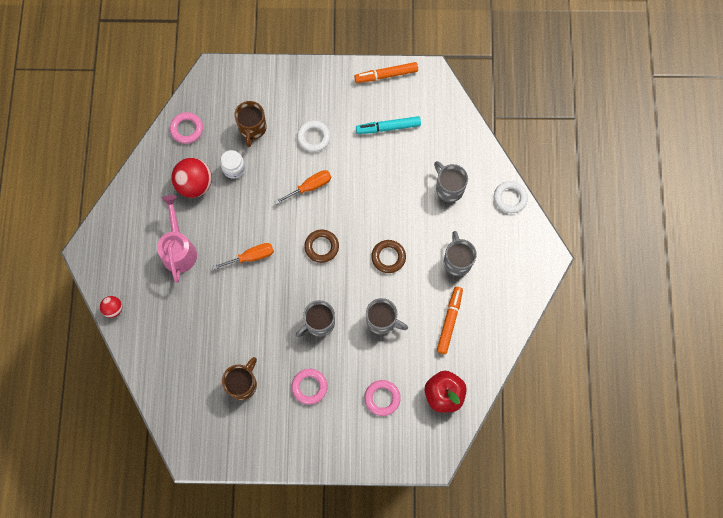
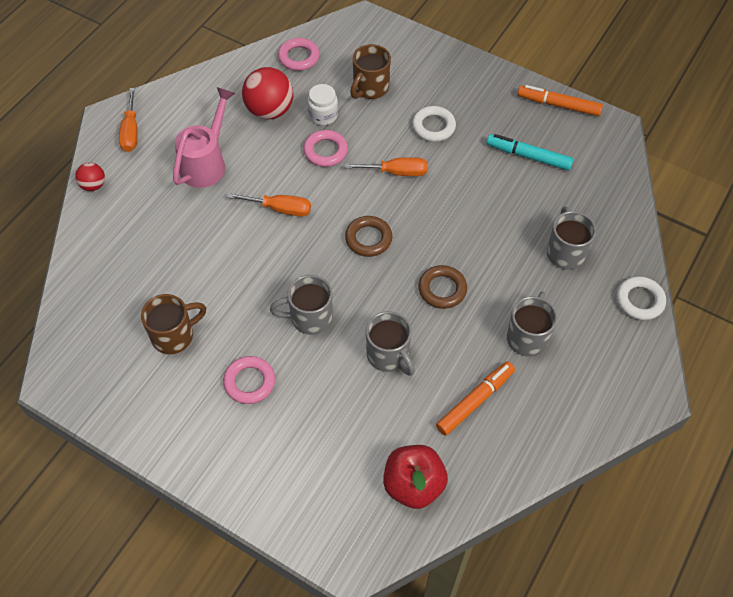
camera: 30 degrees right, 15 degrees down
(109, 254) = (131, 132): none -> orange screwdriver
(382, 398) = (330, 445): pink ring -> pink ring (325, 151)

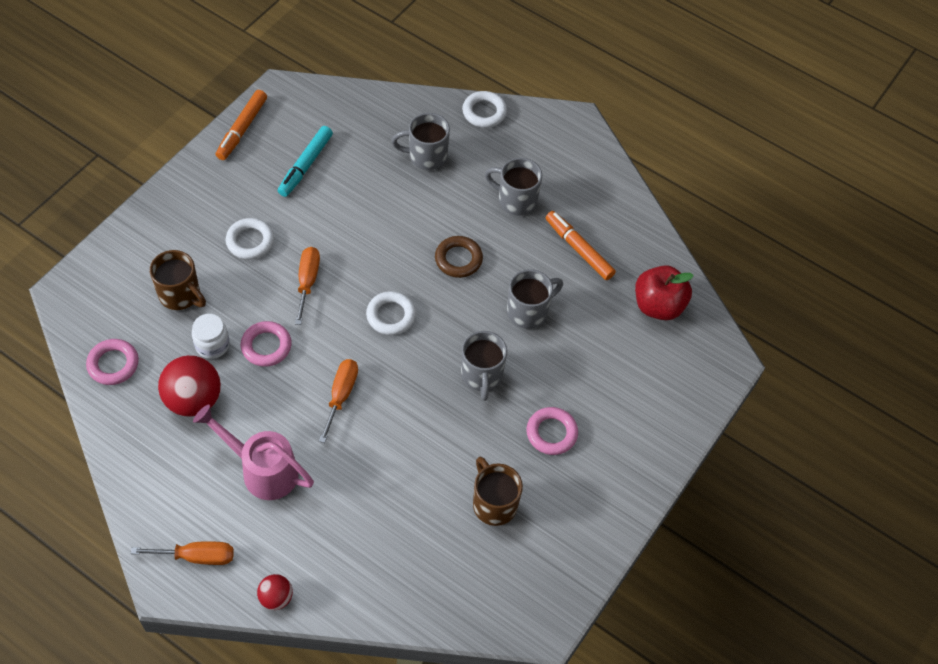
camera: 90 degrees left, 0 degrees up
(368, 239) = (391, 316): brown ring -> white ring

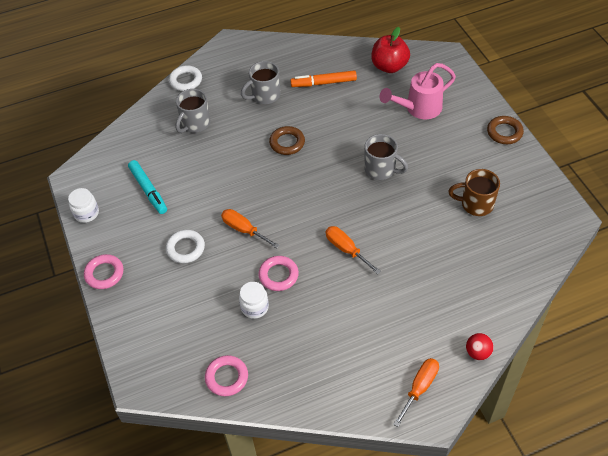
camera: 50 degrees left, 5 degrees down
(180, 295) = (198, 309): brown mug -> none
(193, 399) = (292, 337): red ball -> none
(242, 129) = (86, 213): orange marker -> white jar
(262, 470) = (375, 319): pink watering can -> pink watering can (418, 108)
(391, 316) = (304, 196): white ring -> none
(528, 311) = (351, 126): grey mug -> none
(551, 433) = (444, 154): pink ring -> pink ring (104, 274)
(636, 487) = (504, 132): none -> brown ring

